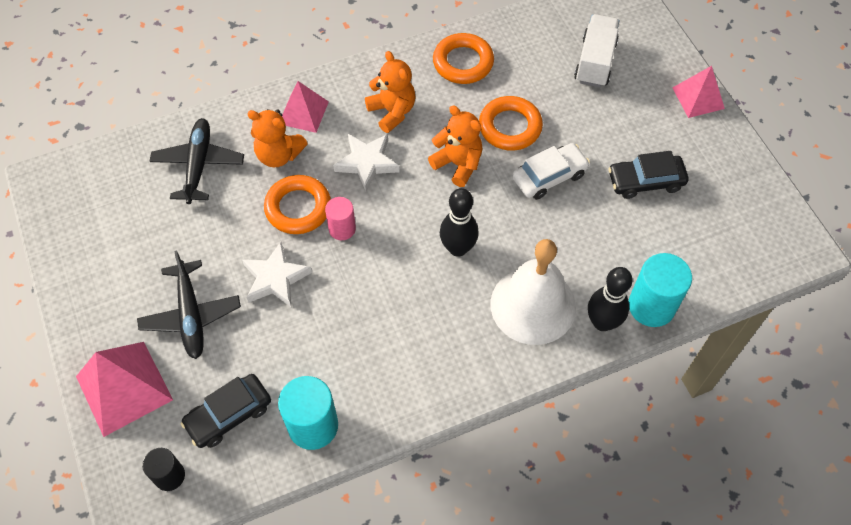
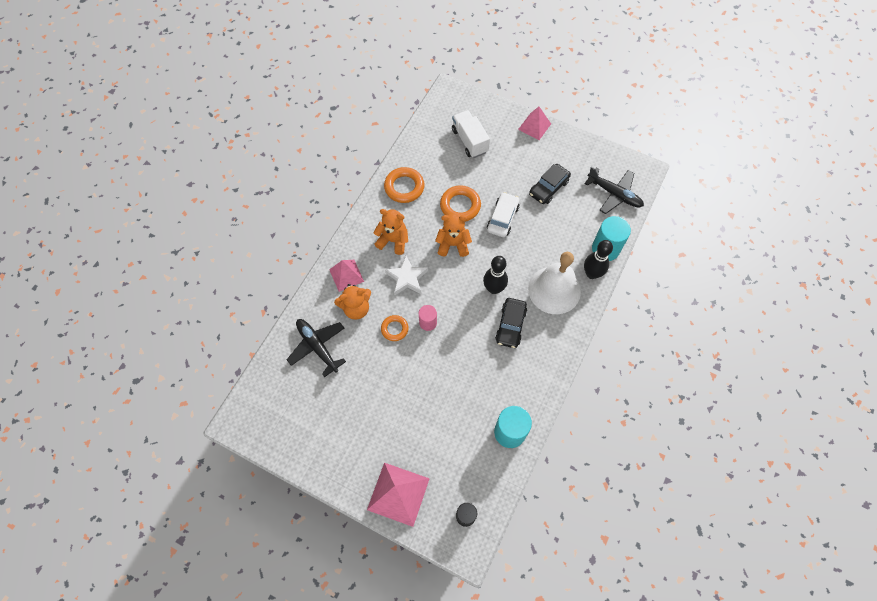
camera: 40 degrees left, 5 degrees up
(191, 315) = (395, 429): black plane -> black plane (614, 194)
(229, 415) = (464, 461): black car -> black car (510, 325)
(275, 278) = (419, 375): white star -> none
(298, 208) = (394, 329): orange ring -> orange ring, size x0.62

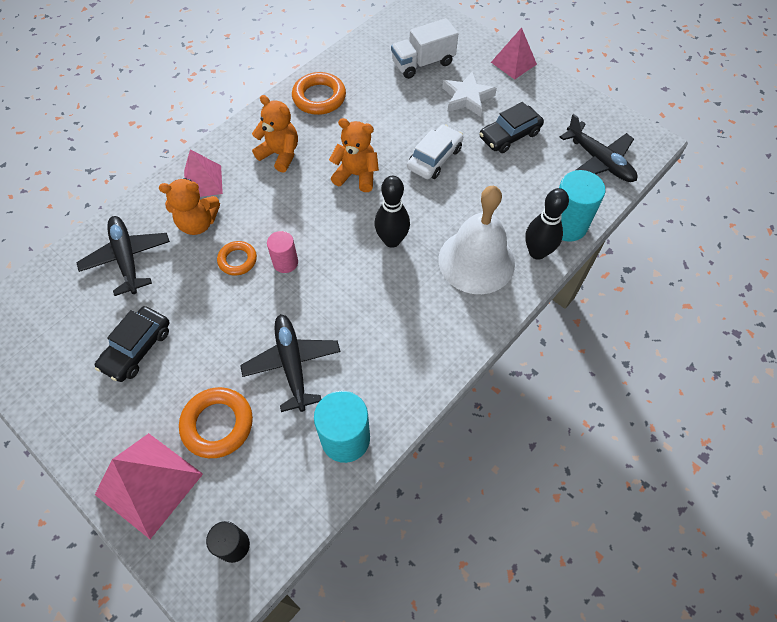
camera: 15 degrees right, 5 degrees down
(407, 278) = (279, 202): white star -> white star (467, 98)
(459, 392) = (292, 364): none -> black plane
(460, 206) = (383, 132): orange ring -> orange ring (217, 424)
(469, 141) = (423, 63): white truck -> white truck turned 105 degrees counterclockwise
(510, 325) = (398, 293): black car -> black car (137, 348)

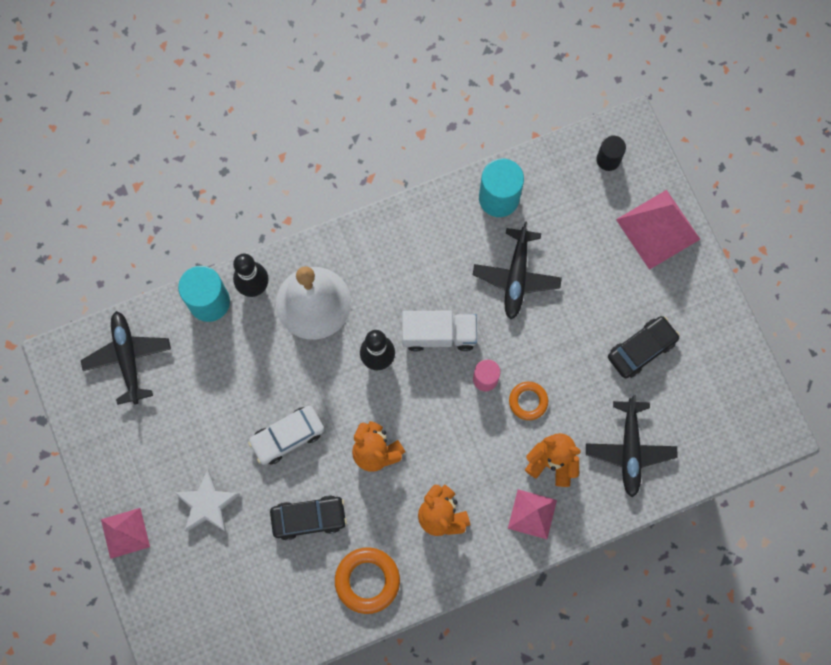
camera: 155 degrees left, 15 degrees up
(217, 424) = (593, 252): orange ring -> none
(423, 63) = (226, 581): white truck -> white truck (439, 334)
(509, 135) = (195, 431): black car -> black car (309, 518)

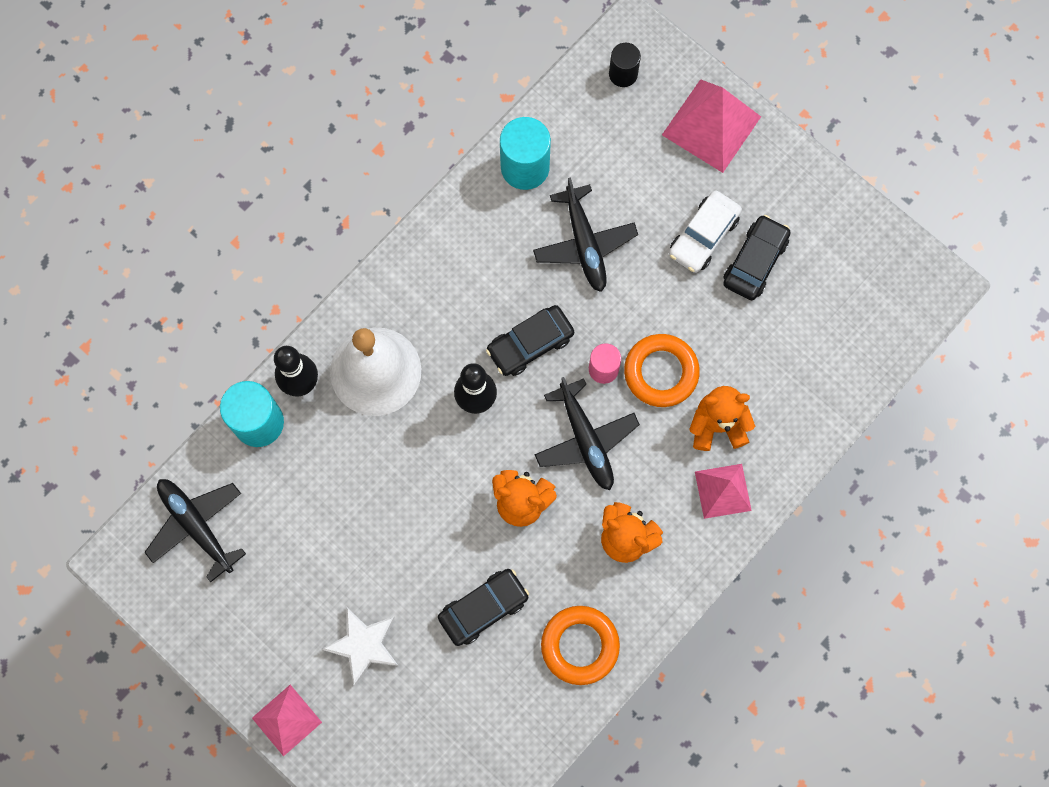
camera: 25 degrees left, 0 degrees up
(287, 437) = (417, 530): white car -> white car (703, 236)
(439, 334) = (530, 344): white truck -> black car
(528, 401) = (661, 372): orange ring -> orange ring, size x1.61
(629, 450) = (793, 375): black plane -> black plane (586, 440)

